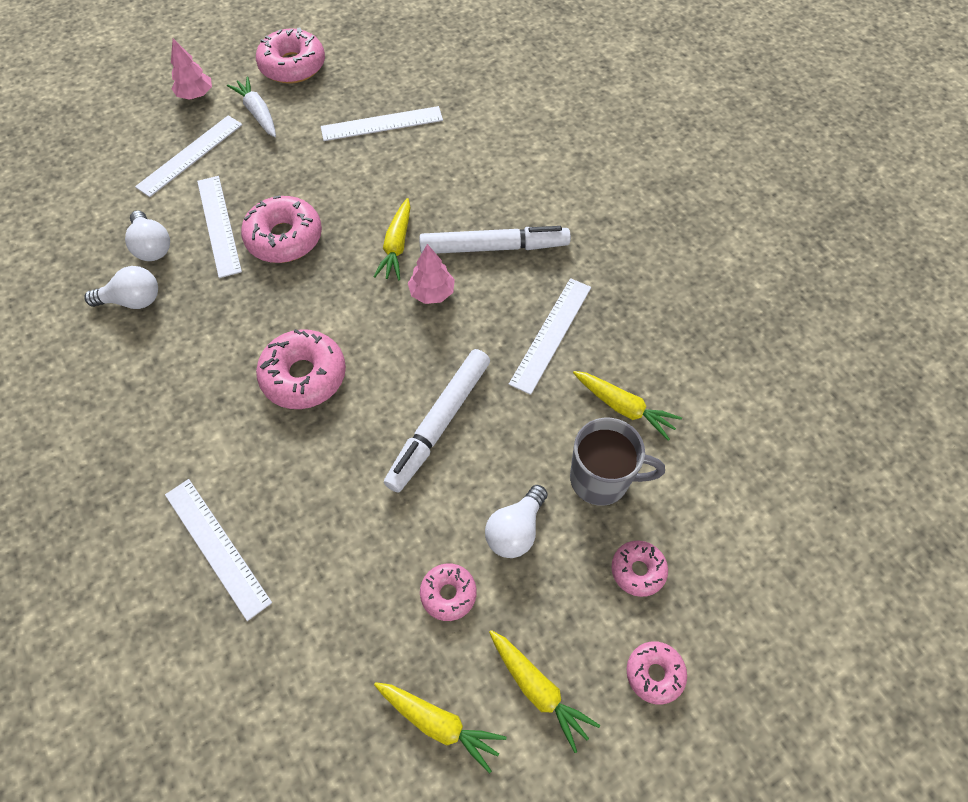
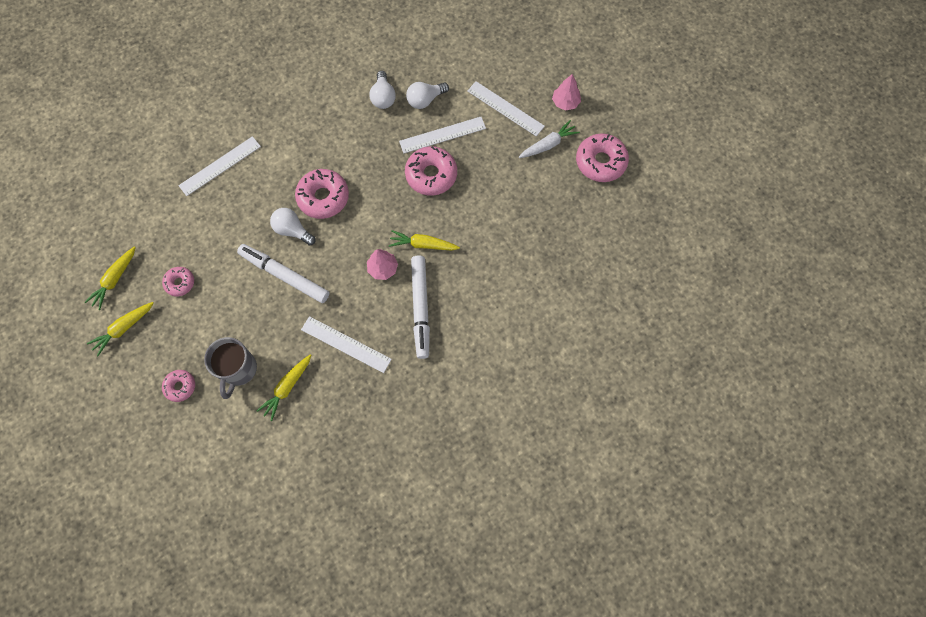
camera: 90 degrees right, 10 degrees up
(382, 124) = (540, 228): white ruler -> none
(515, 530) = (212, 319): white light bulb -> white light bulb (292, 230)
(654, 673) = (122, 390): pink donut -> none

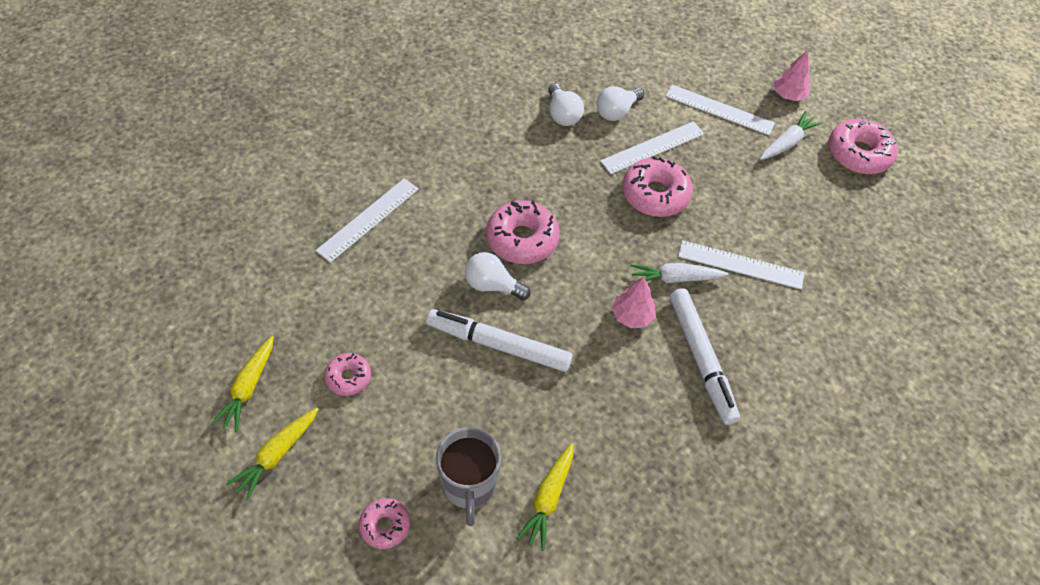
camera: 15 degrees left, 15 degrees down
(346, 344) = (614, 423): white ruler -> white ruler (740, 265)
(423, 244) = (675, 278): yellow carrot -> white carrot

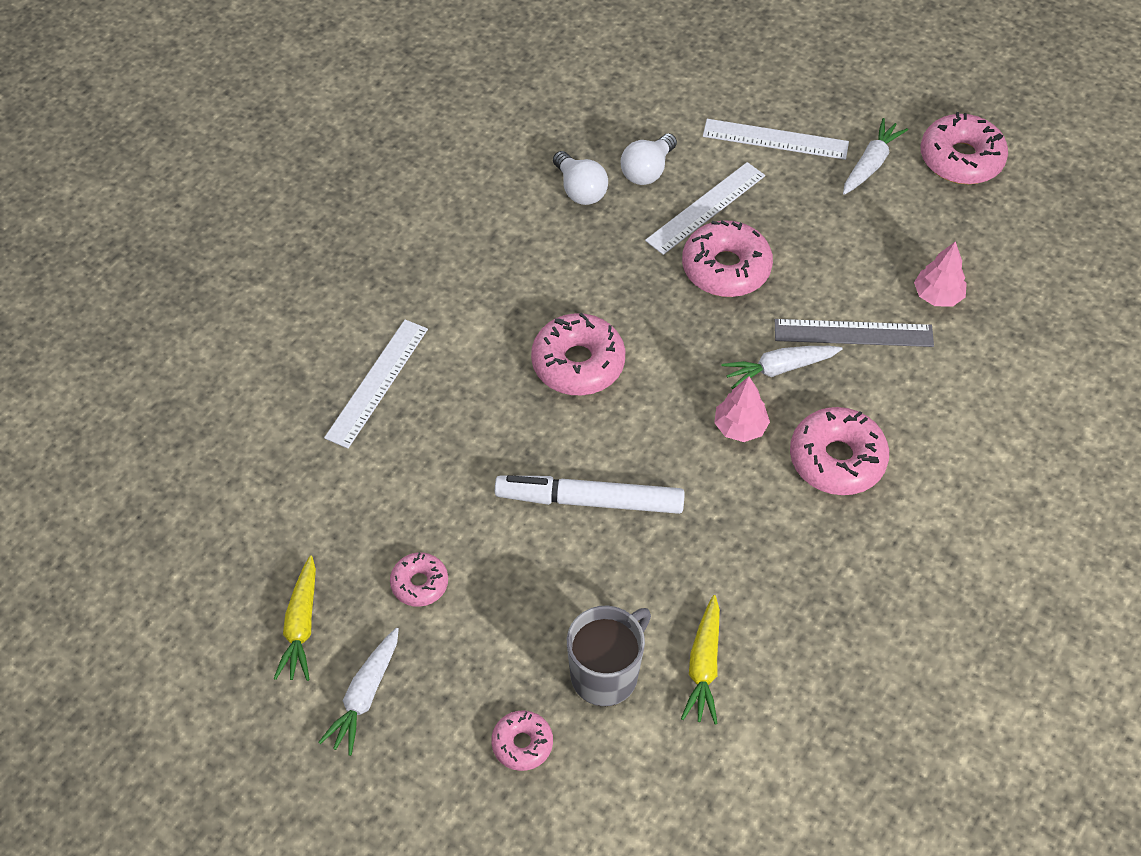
camera: 10 degrees left, 0 degrees up
(277, 455) = (365, 695): yellow carrot -> white carrot
(468, 485) = (606, 674): grey mug -> grey mug turned 120 degrees counterclockwise
(492, 285) = (559, 429): white light bulb -> none
(701, 359) = (837, 459): white marker -> pink donut
(740, 265) = (853, 333): white ruler -> grey ruler
(788, 95) = (856, 101): pink tree -> pink tree (937, 296)

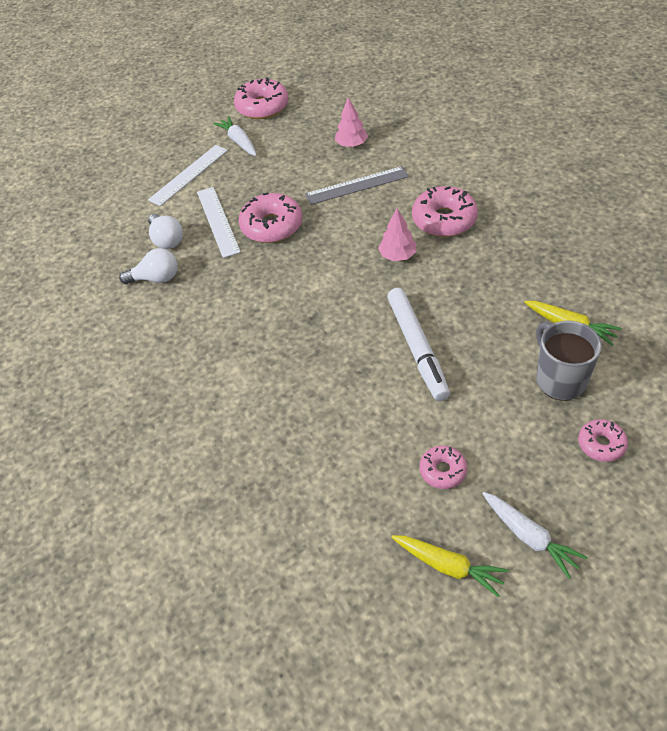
camera: 60 degrees left, 5 degrees down
(377, 382) = (246, 448): white ruler -> none
(578, 363) = (301, 322): pink donut -> none
(590, 501) = (417, 348): white marker -> white marker turned 45 degrees counterclockwise
(779, 369) = (364, 225): white carrot -> none
(853, 333) = (357, 185): grey ruler -> grey ruler turned 45 degrees clockwise

